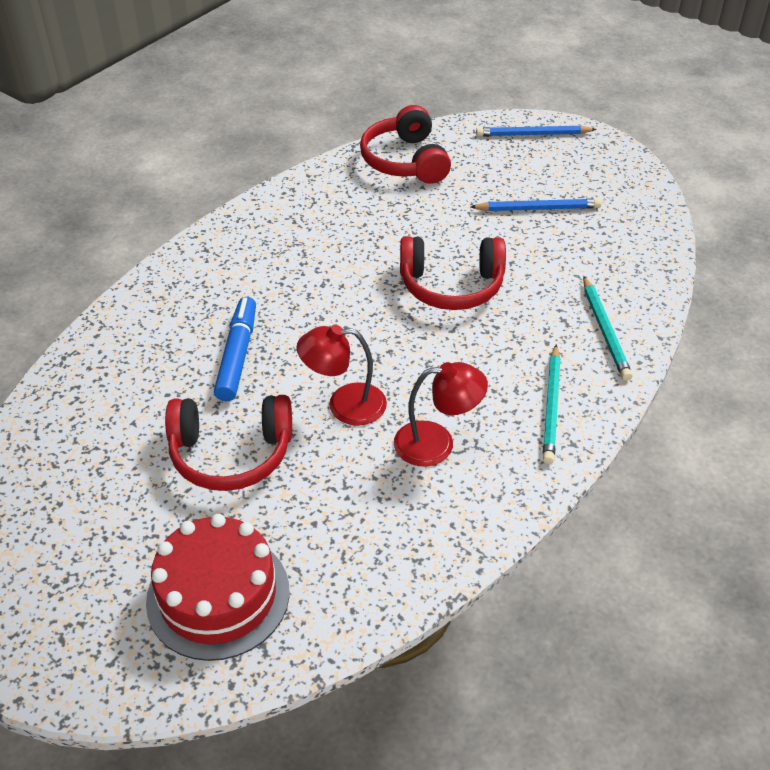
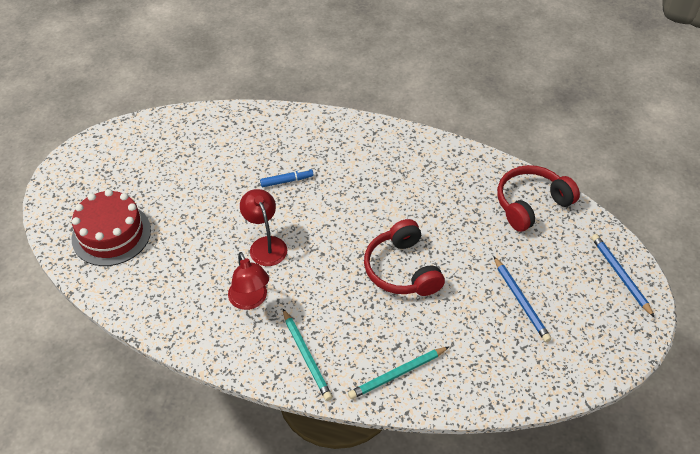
camera: 70 degrees right, 5 degrees up
(231, 453) = (208, 205): red headphones -> none
(237, 355) = (286, 181): blue marker -> blue marker, size x0.63
(551, 406) = (306, 356): turquoise pencil -> turquoise pencil turned 105 degrees counterclockwise

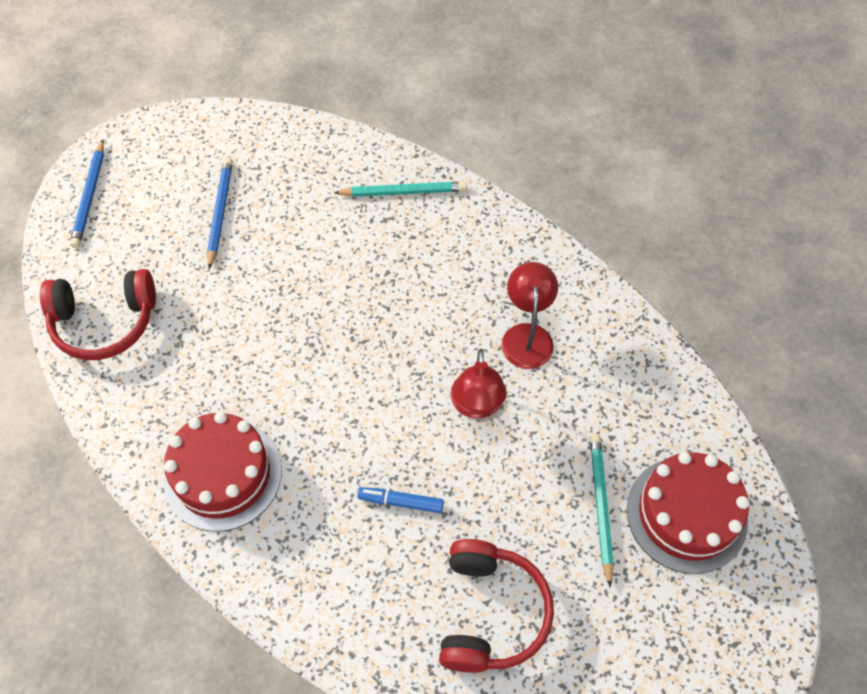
camera: 155 degrees left, 10 degrees up
(306, 356) = (490, 246): turquoise pencil -> turquoise pencil (600, 506)
(395, 158) = (222, 474): none -> red cake
(402, 269) = (325, 301): red headphones -> red headphones (490, 612)

